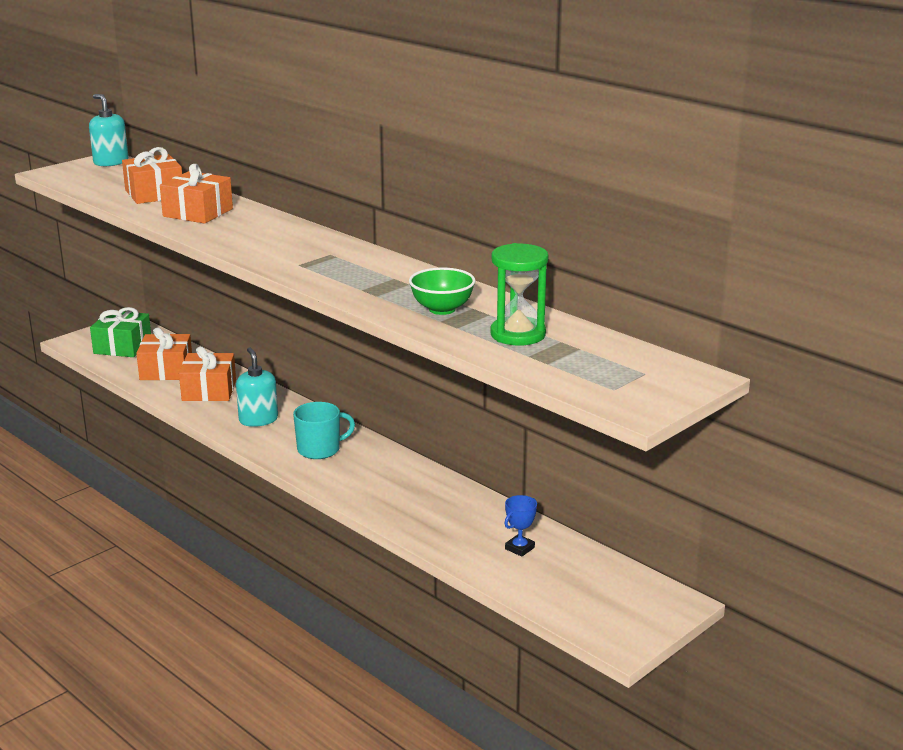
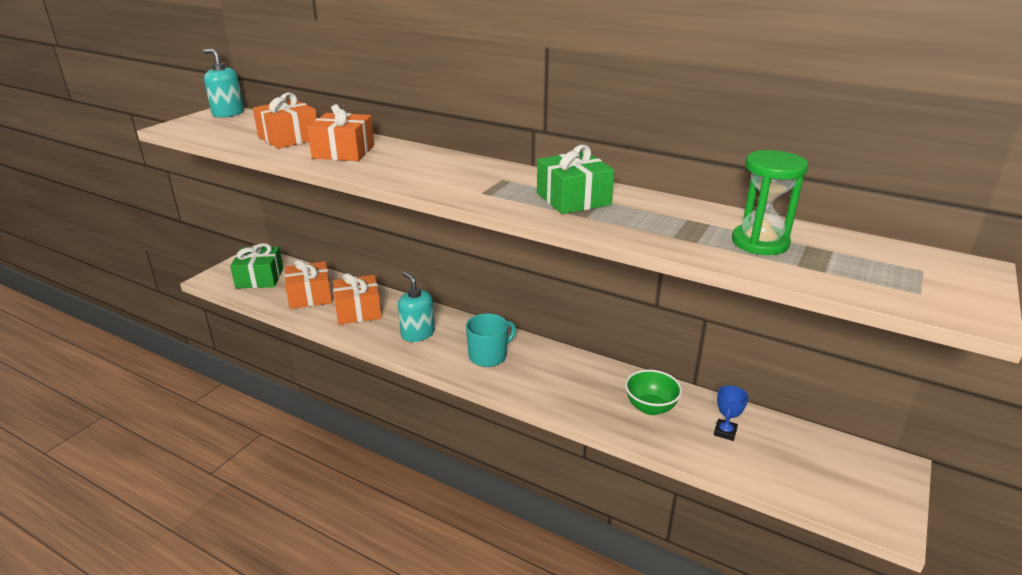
camera: 15 degrees left, 5 degrees up
(381, 279) = (573, 199): none -> green gift
(442, 309) = (661, 224): green bowl -> green bowl (650, 407)

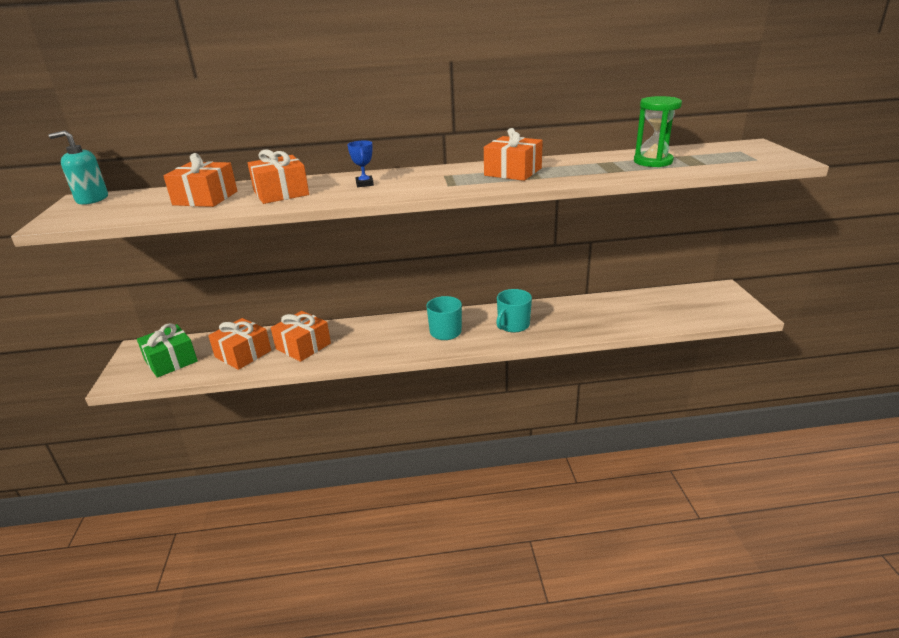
camera: 35 degrees left, 0 degrees up
(417, 334) = (374, 340): turquoise soap dispenser -> none
(561, 382) = (513, 325): none -> turquoise mug
(573, 199) = (513, 172): green gift -> orange gift
(650, 407) = (581, 315): green bowl -> none
(725, 432) = (633, 309): blue trophy -> blue trophy (364, 184)

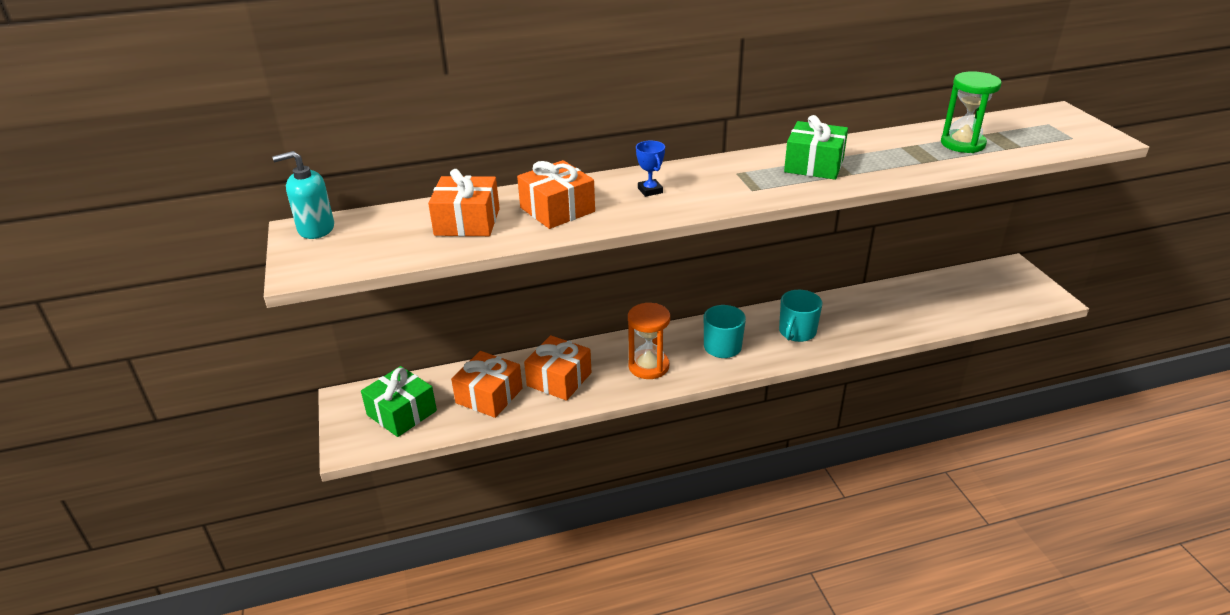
camera: 10 degrees left, 5 degrees up
(378, 342) = (648, 366): none -> orange hourglass
(513, 172) = (814, 165): orange gift -> green gift

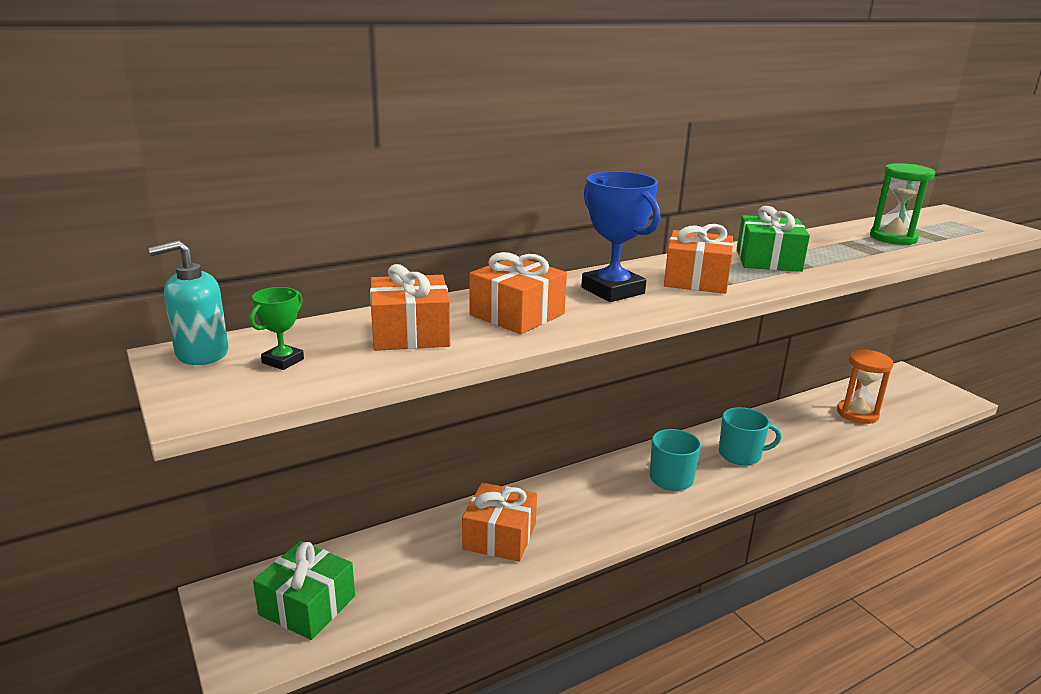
camera: 15 degrees left, 10 degrees down
(367, 239) = (283, 361): none -> green trophy
(489, 395) = (418, 567): orange gift -> orange gift (696, 279)
(648, 366) = (599, 509): orange hourglass -> orange hourglass (857, 414)
(650, 190) = (612, 290): blue trophy -> blue trophy, size x1.97
(797, 332) = (741, 454): turquoise mug -> turquoise mug turned 105 degrees counterclockwise

